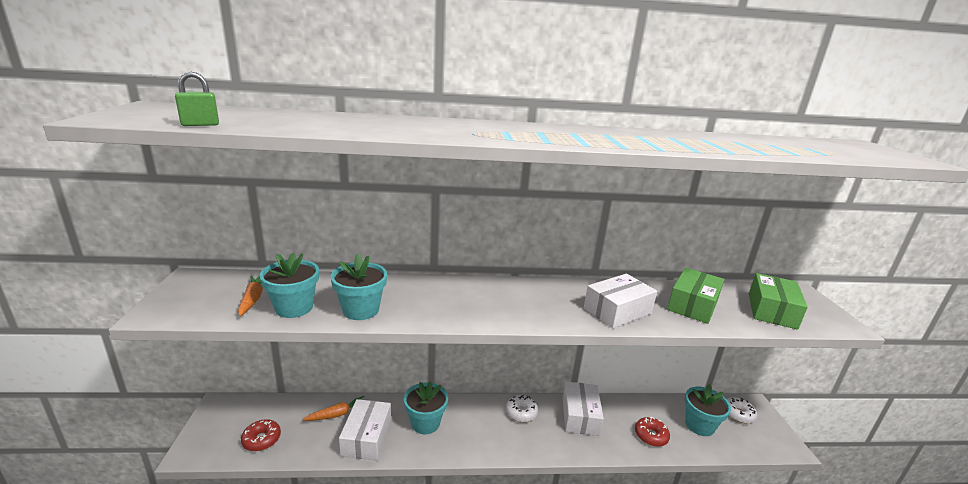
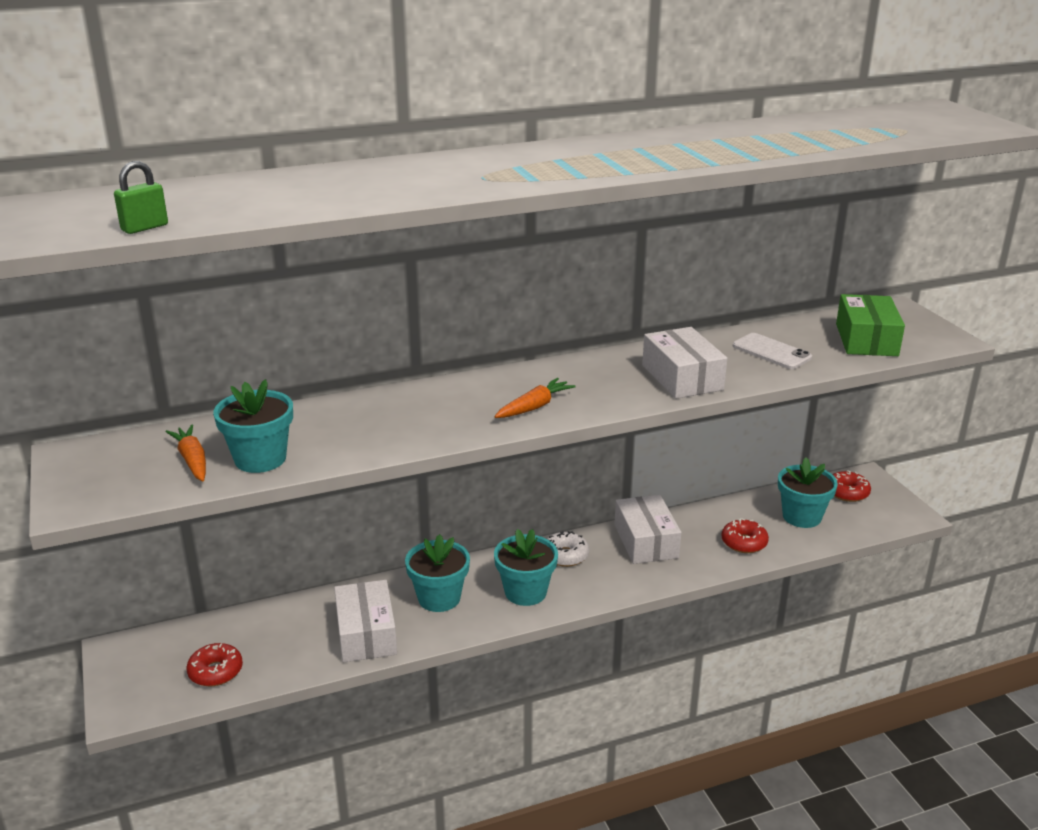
camera: 15 degrees left, 5 degrees up
(337, 414) = (306, 617): orange carrot -> orange carrot (534, 407)
(361, 310) = (353, 443): turquoise flower pot -> turquoise flower pot (525, 592)
(617, 311) = (682, 377): white box -> white box turned 60 degrees counterclockwise
(692, 305) = (771, 352): green box -> white phone
(738, 414) = (847, 492): white donut -> red donut

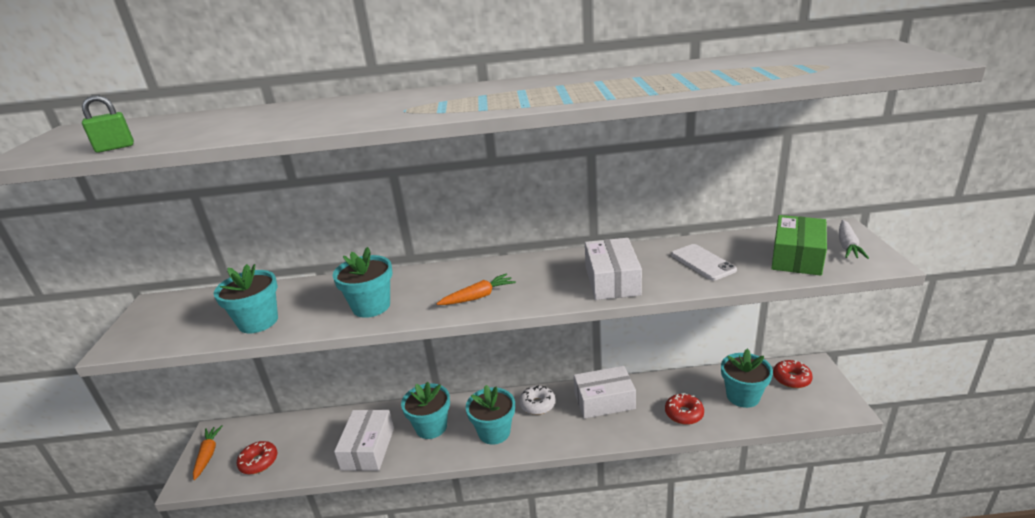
camera: 20 degrees right, 0 degrees up
(192, 460) = (216, 318): orange carrot -> orange carrot (208, 455)
(404, 428) = (371, 306): none -> turquoise flower pot
(646, 541) = (604, 401): white box -> white box turned 75 degrees clockwise
(911, 325) = (847, 246): none -> white carrot

